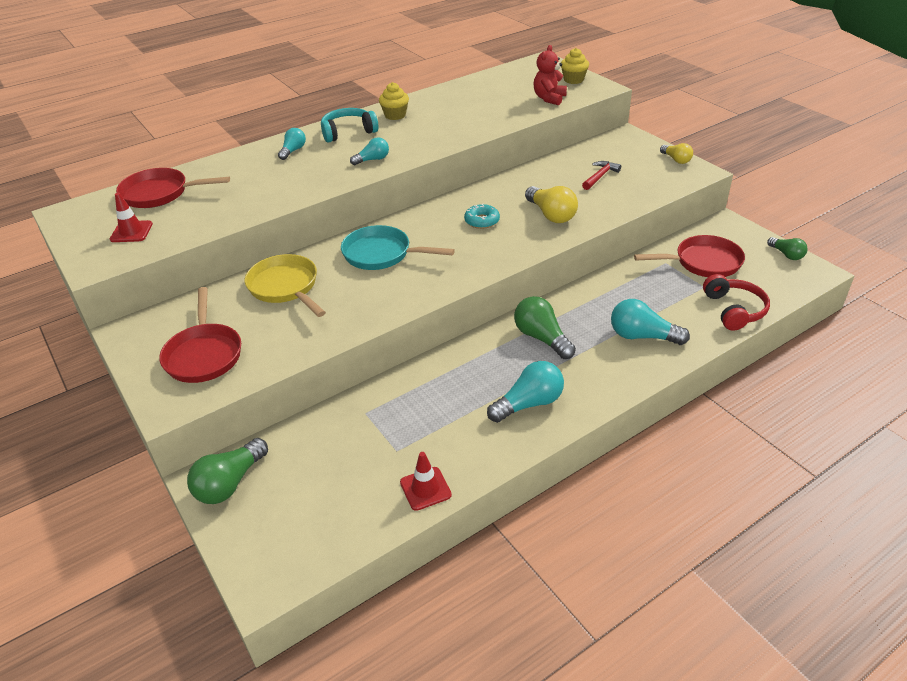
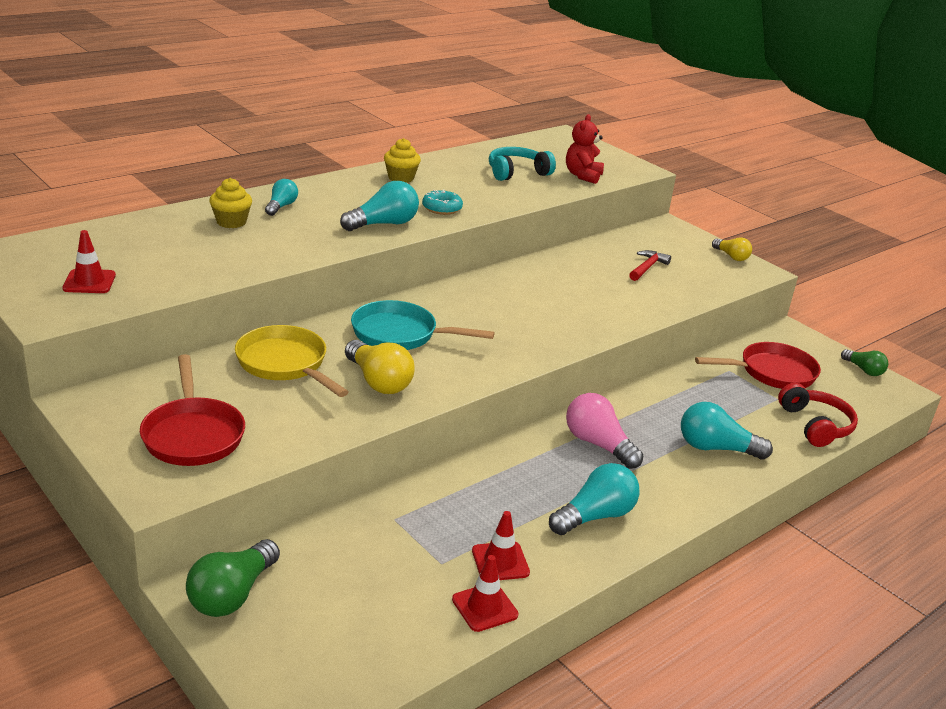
camera: 10 degrees left, 10 degrees down
(160, 194) = (117, 241): red pan -> none
(348, 132) = (346, 191): turquoise headphones -> turquoise headphones (517, 172)
(372, 160) = (383, 224): turquoise light bulb -> turquoise light bulb, size x1.64
(444, 447) = (500, 562): none -> red traffic cone
(482, 221) = (516, 306): turquoise donut -> turquoise donut (442, 208)
(541, 338) = (598, 444): green light bulb -> pink light bulb
(551, 215) = (598, 305): yellow light bulb -> yellow light bulb (378, 381)
(573, 80) = (607, 158): yellow cupcake -> yellow cupcake (231, 222)

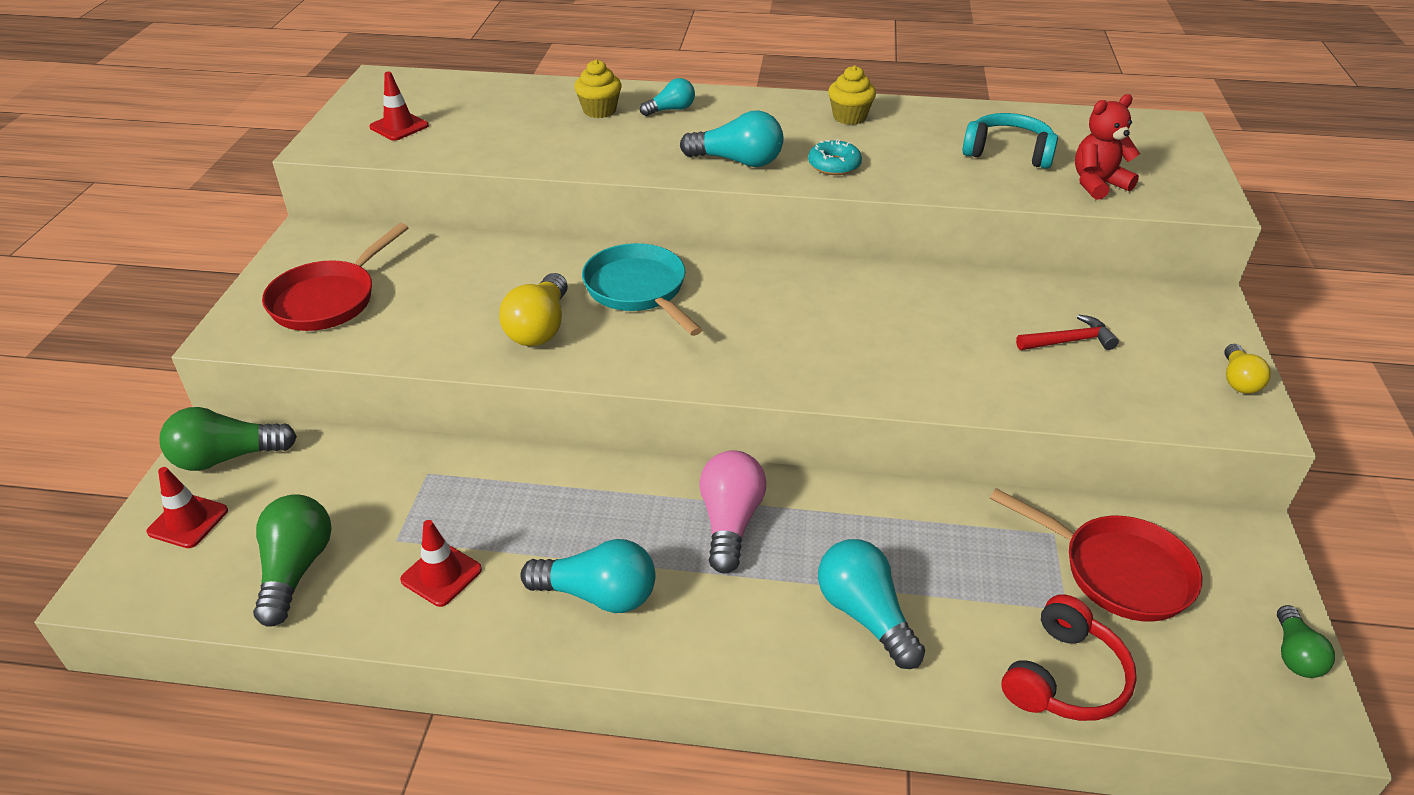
camera: 50 degrees right, 10 degrees up
(285, 364) = (494, 272): yellow pan -> none
(409, 618) = (296, 569): none -> green light bulb
(484, 607) = (361, 606): red traffic cone -> red traffic cone (188, 521)

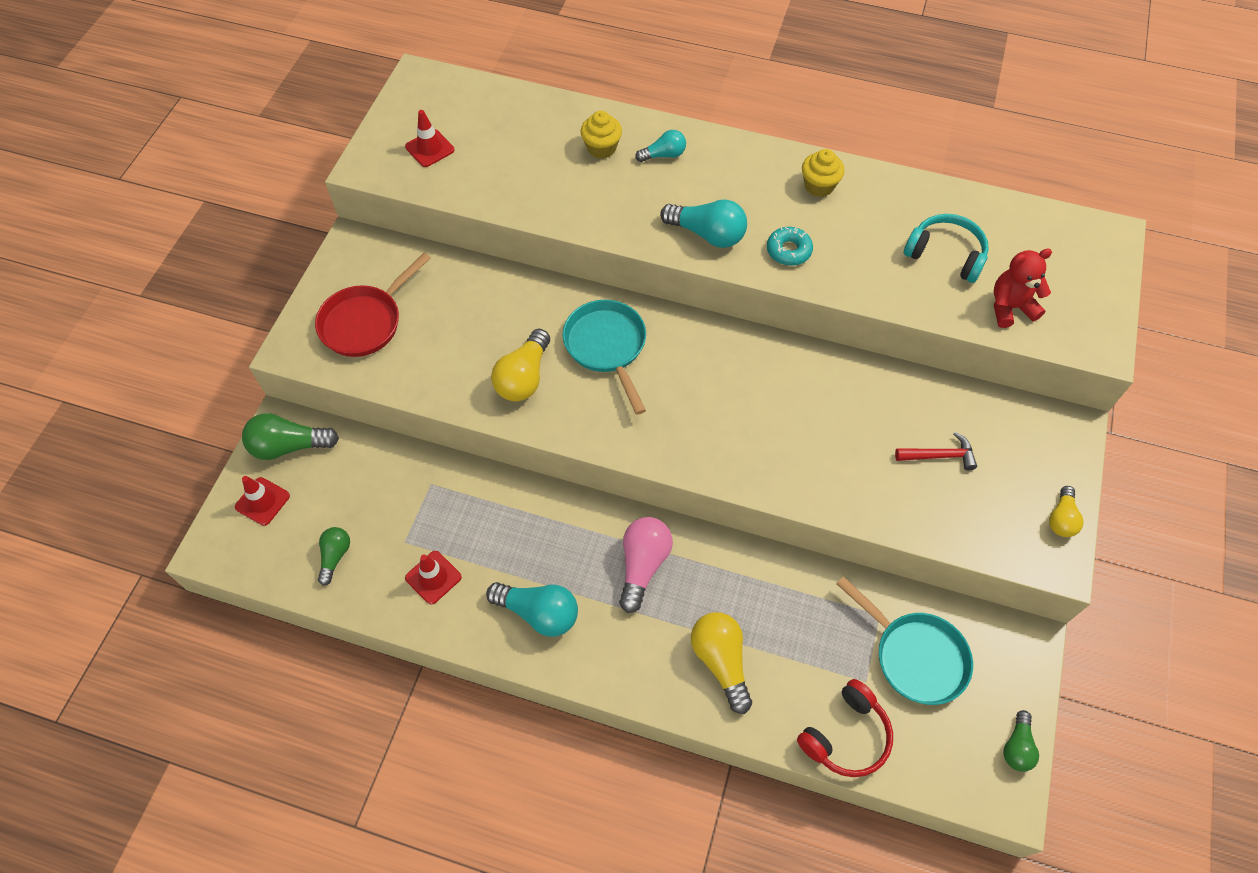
camera: 10 degrees right, 20 degrees up
(296, 569) = (335, 556): green light bulb -> green light bulb, size x0.61
(865, 614) = (721, 661): turquoise light bulb -> yellow light bulb
(1118, 571) = (915, 656): red pan -> turquoise pan

